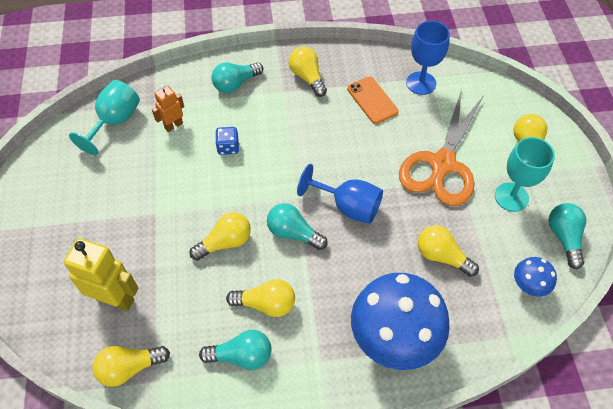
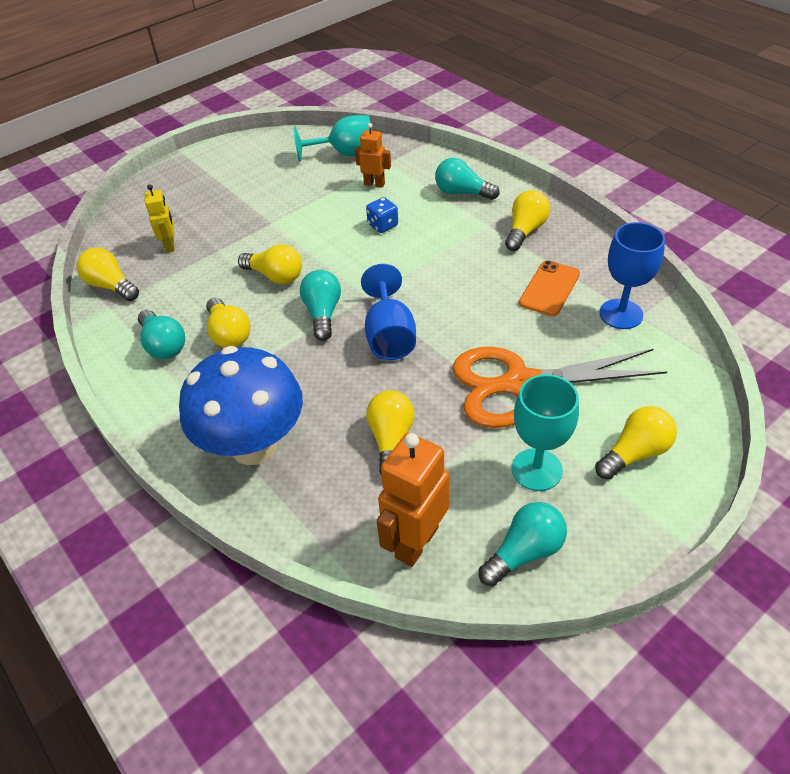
camera: 60 degrees right, 10 degrees down
(115, 299) = (170, 245): yellow robot -> yellow robot, size x0.59
(528, 286) = (416, 542): blue mushroom -> orange robot

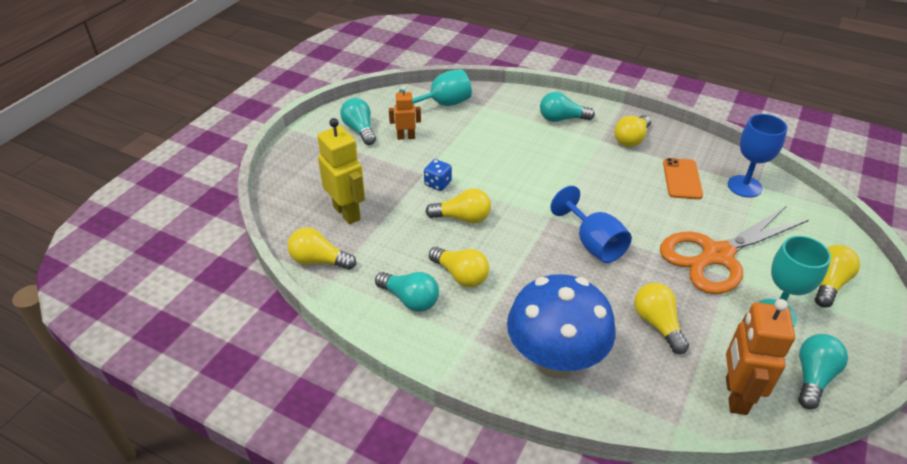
camera: 25 degrees left, 5 degrees down
(170, 245) = (347, 213): yellow robot -> yellow robot, size x1.70
(323, 313) = (526, 239): turquoise light bulb -> turquoise light bulb (360, 130)
(374, 184) = (486, 125): orange robot -> orange robot (406, 137)
(383, 225) = (519, 157): blue dice -> blue dice (438, 183)
(525, 231) = (631, 139): yellow light bulb -> yellow light bulb turned 150 degrees counterclockwise

